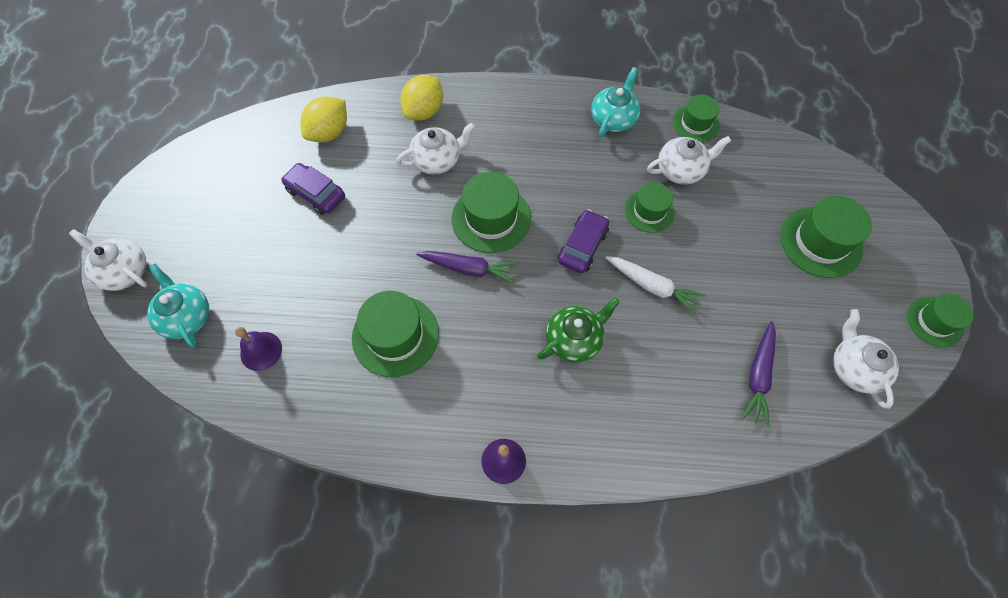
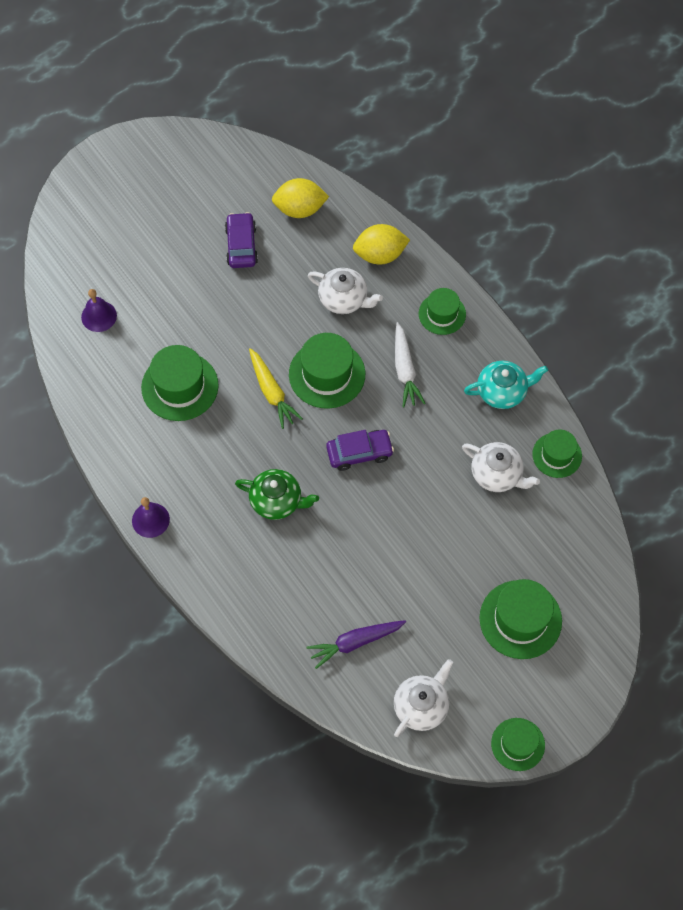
camera: 50 degrees right, 0 degrees up
(124, 271) = (80, 187): white teapot -> none
(186, 316) = (83, 252): turquoise teapot -> none
(469, 269) = (272, 392): purple carrot -> yellow carrot
(649, 211) = (435, 477): green hat -> green hat (442, 314)
(652, 286) = (367, 524): white carrot -> white carrot (405, 370)

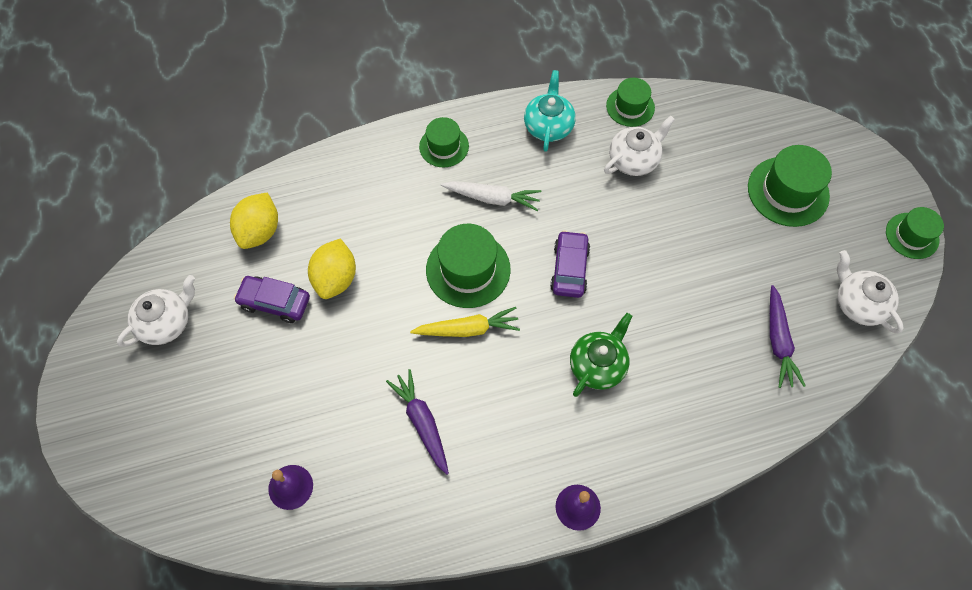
camera: 70 degrees left, 0 degrees up
(180, 386) = (422, 422): green hat -> purple carrot
(344, 299) = (388, 225): white teapot -> white teapot (166, 322)
(380, 255) = (352, 176): yellow lemon -> yellow lemon (335, 278)

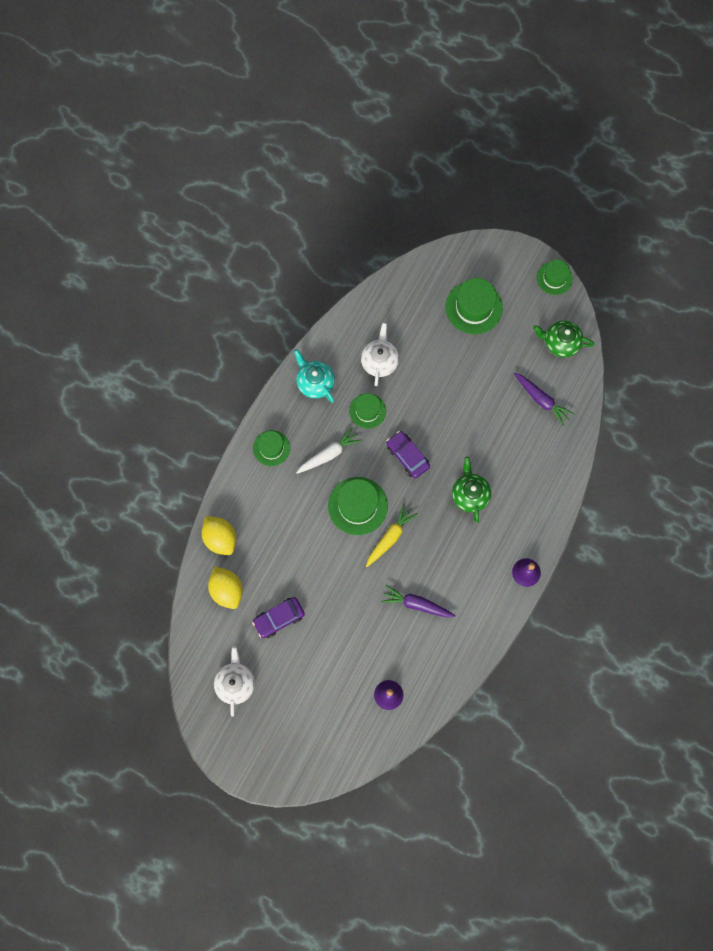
camera: 45 degrees left, 10 degrees up
(335, 278) = (296, 576): yellow lemon -> yellow lemon (220, 538)
(630, 107) = (346, 329): green hat -> green hat (367, 411)
(858, 303) = (560, 343): white teapot -> green teapot

